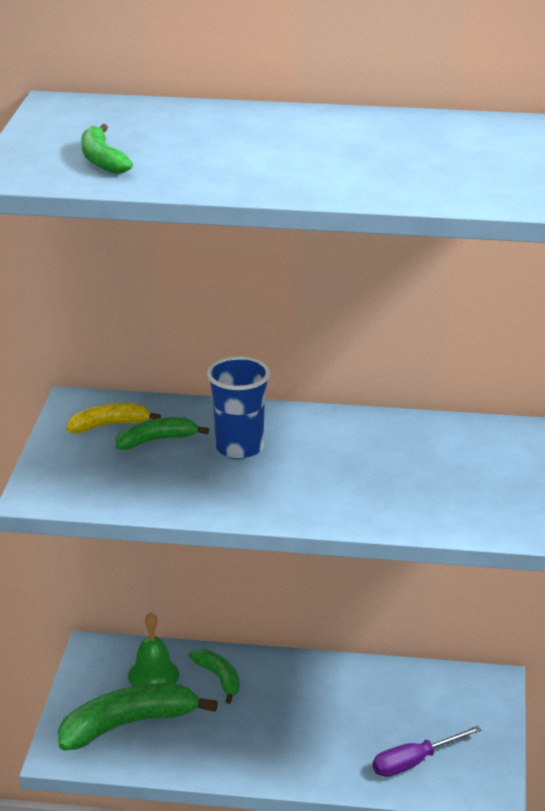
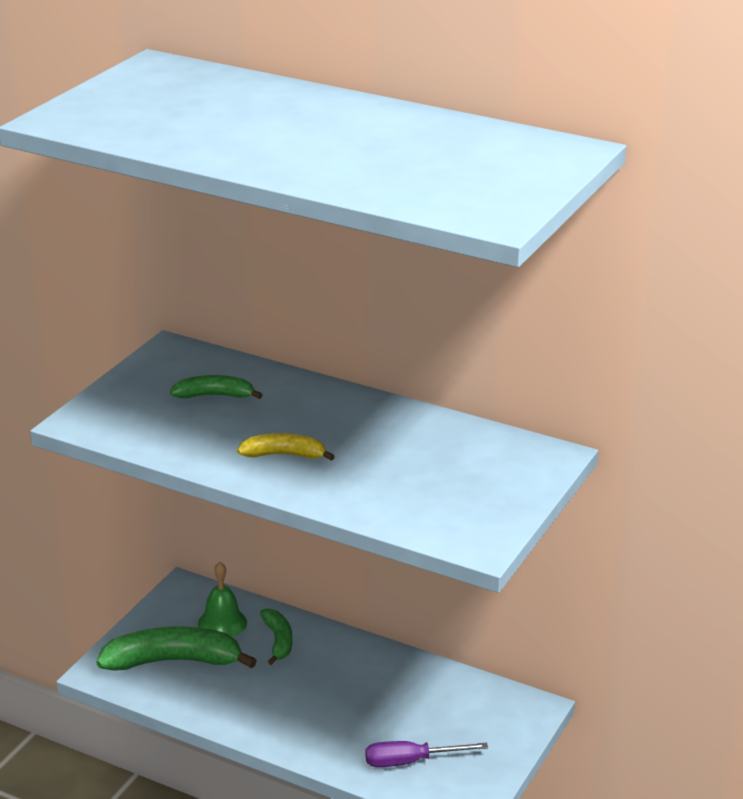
camera: 20 degrees right, 0 degrees up
(102, 160) = (142, 118): green banana -> none
(109, 425) = (183, 374): yellow banana -> yellow banana (284, 455)
(239, 448) = (282, 417): blue cup -> none

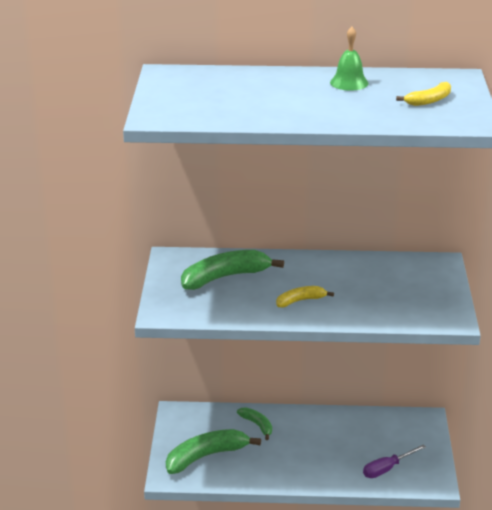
camera: 25 degrees left, 0 degrees up
(214, 395) = (225, 277): green banana -> green banana, size x1.84
(222, 623) = (216, 425): green bell -> green bell (349, 83)
(474, 173) = (429, 101): none -> yellow banana

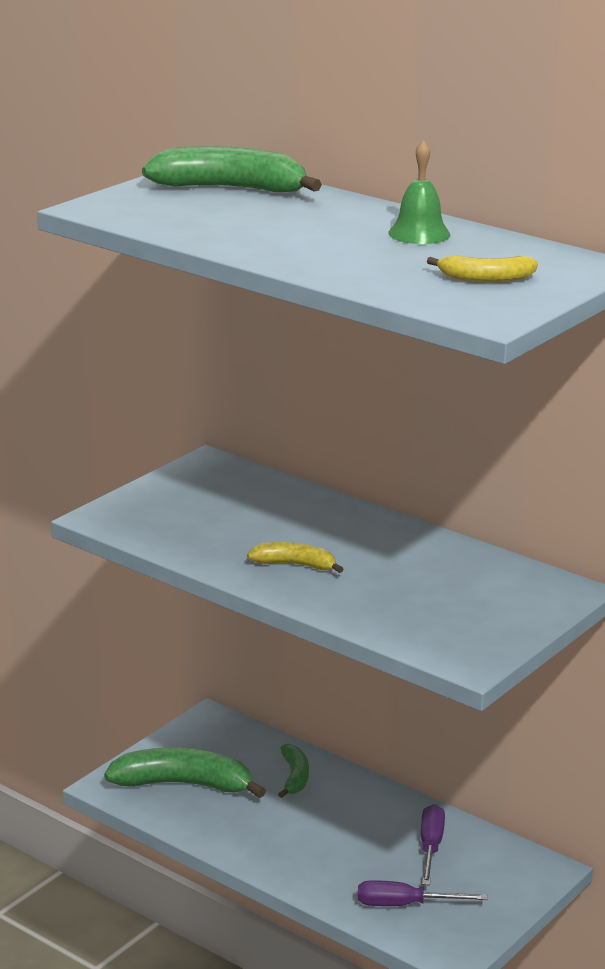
camera: 35 degrees right, 5 degrees down
(225, 277) = (240, 506): green banana -> green banana (231, 188)
(364, 432) = (430, 847): none -> purple screwdriver

